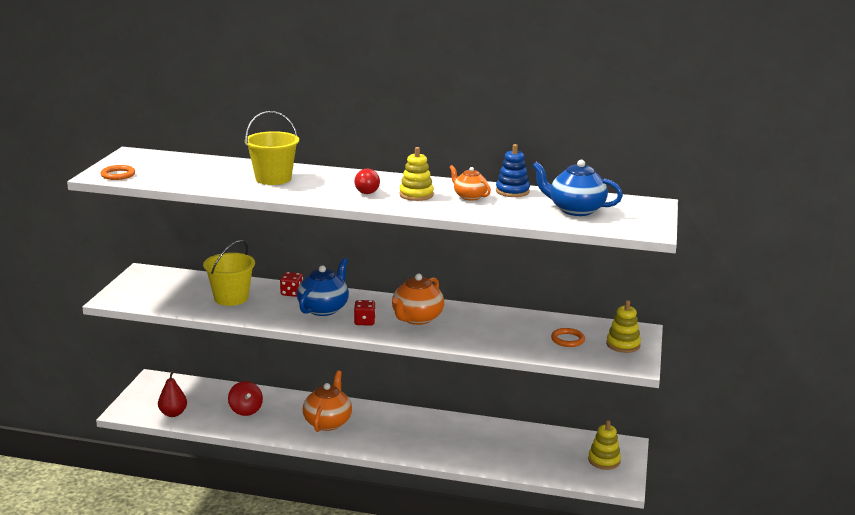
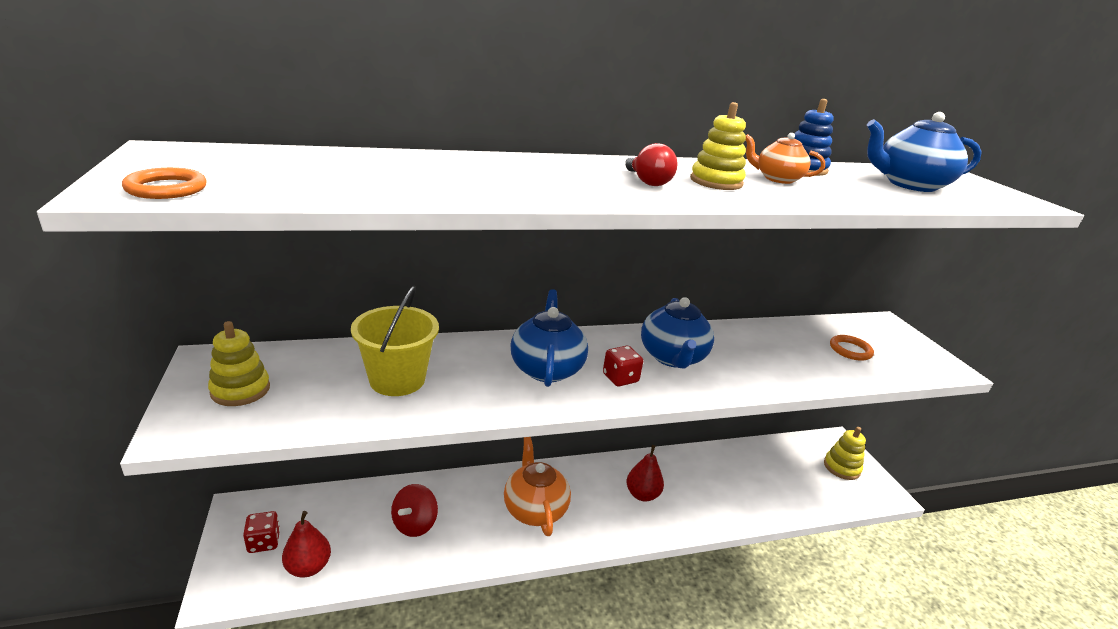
camera: 30 degrees left, 5 degrees up
(246, 410) = (414, 524): red spinning top -> red spinning top turned 75 degrees clockwise
(273, 178) = (481, 174): yellow bucket -> none
(292, 293) = (478, 351): red dice -> red dice (264, 542)
(412, 434) = (642, 494): none -> red pear
(417, 318) = (672, 357): orange teapot -> blue teapot
(623, 345) = (901, 344): yellow stacking toy -> yellow stacking toy (240, 390)

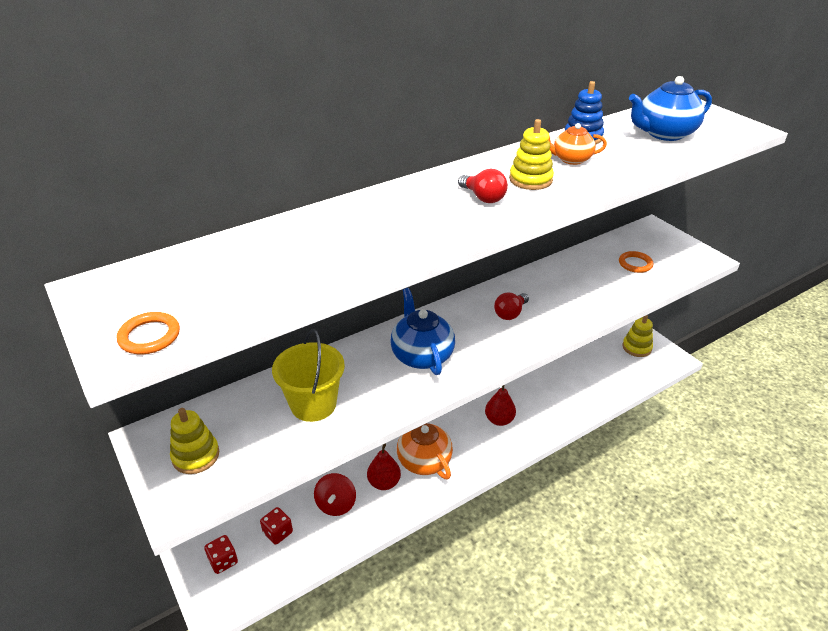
camera: 15 degrees left, 10 degrees up
(308, 567) = (272, 567): red pear -> red pear (384, 482)
(620, 378) = (481, 346): red dice -> red dice (278, 532)
(672, 357) = (510, 313): blue teapot -> red light bulb

